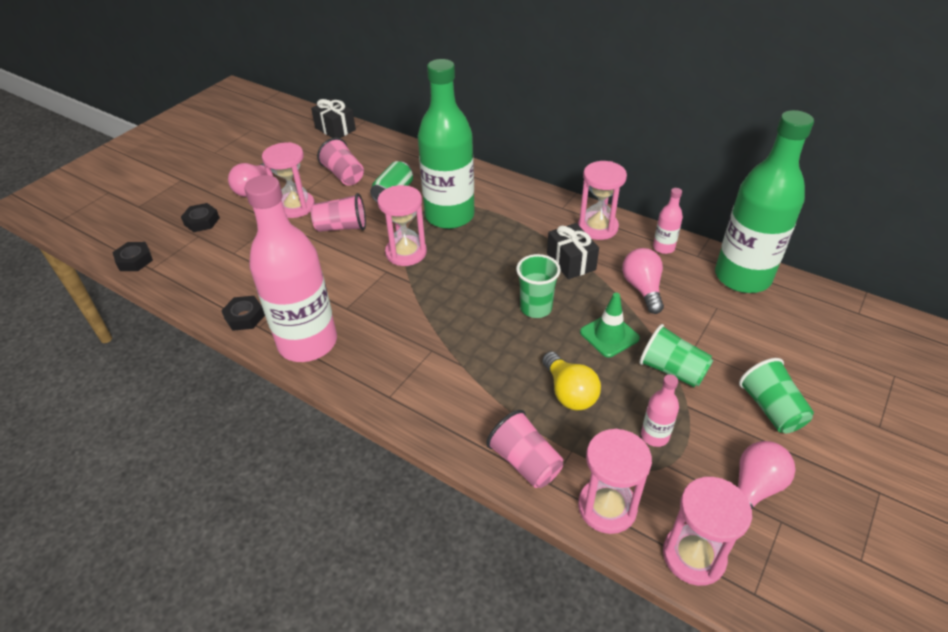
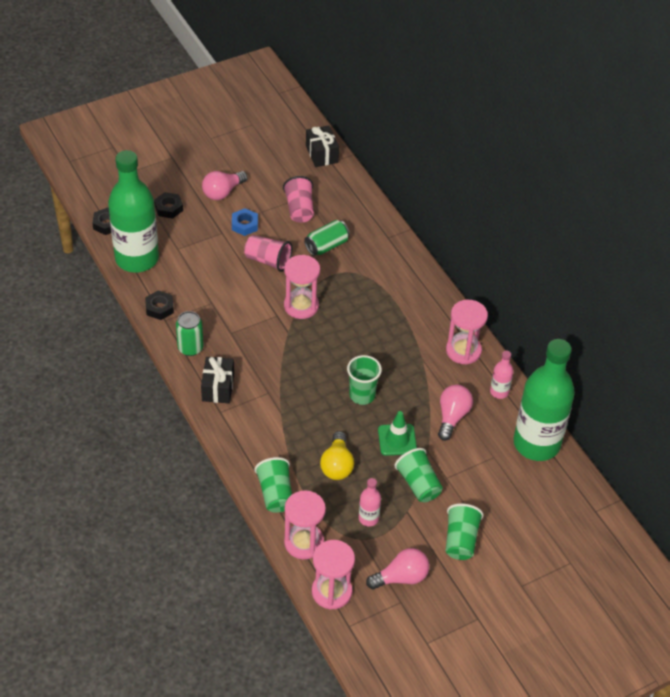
camera: 25 degrees right, 5 degrees up
(295, 206) = (244, 225): pink hourglass -> blue nut
(307, 342) = (190, 348): pink bottle -> green can
(449, 216) = (356, 287): green bottle -> green bottle (137, 259)
(525, 462) = (275, 493): pink cup -> green cup
(571, 262) = (417, 370): black gift -> black gift (218, 387)

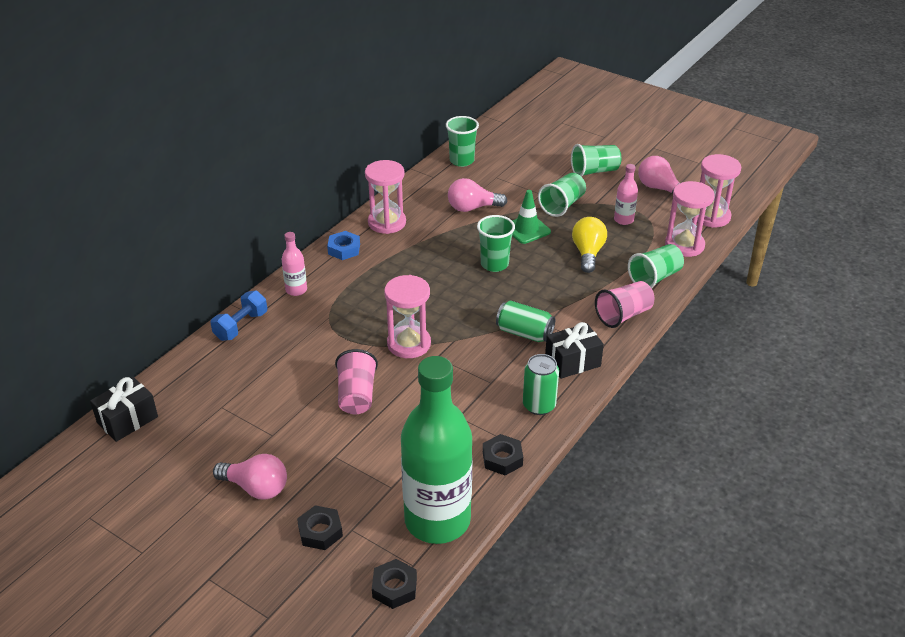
camera: 115 degrees left, 10 degrees down
(244, 225) = (307, 440): blue nut -> blue nut (344, 249)
(299, 209) = (248, 402): pink cup -> pink cup (623, 315)
(326, 246) = (299, 357): green can -> green can (524, 333)
(337, 465) = (588, 253): yellow light bulb -> yellow light bulb turned 60 degrees counterclockwise
(381, 227) = (241, 326): none -> blue dumbbell
(499, 392) = (421, 191): pink bottle -> pink bottle (296, 290)
(536, 443) = (462, 161): green bottle -> green cup

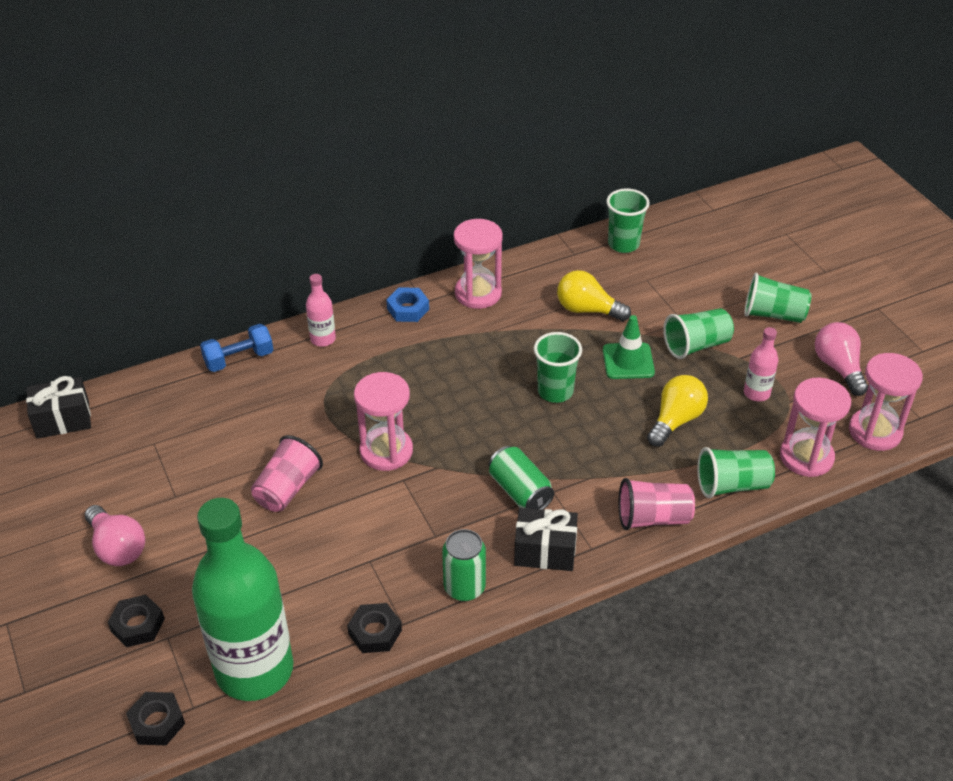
camera: 30 degrees right, 5 degrees up
(472, 208) = (587, 310): pink light bulb -> yellow light bulb

